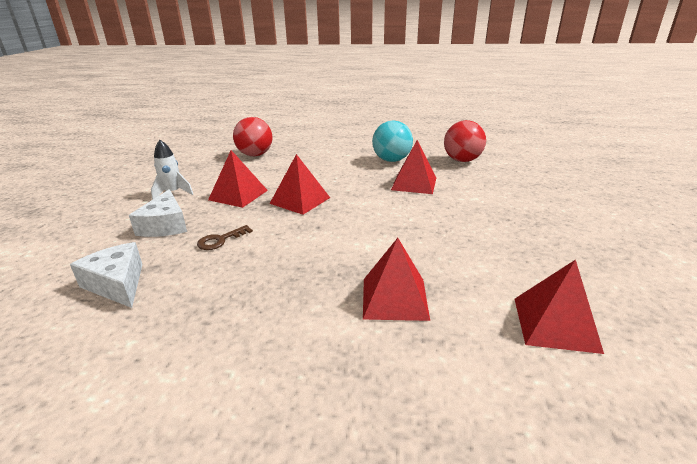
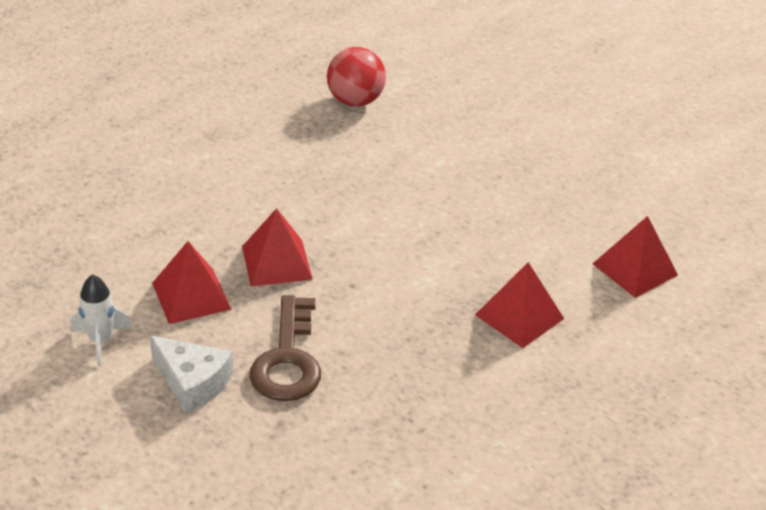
camera: 50 degrees left, 10 degrees up
(117, 284) = (284, 460): white cheese -> none
(220, 240) = (288, 359): brown key -> brown key, size x1.99
(255, 155) = (78, 219): red ball -> none
(391, 160) = (276, 140): turquoise ball -> none
(414, 183) = (356, 170): red pyramid -> none

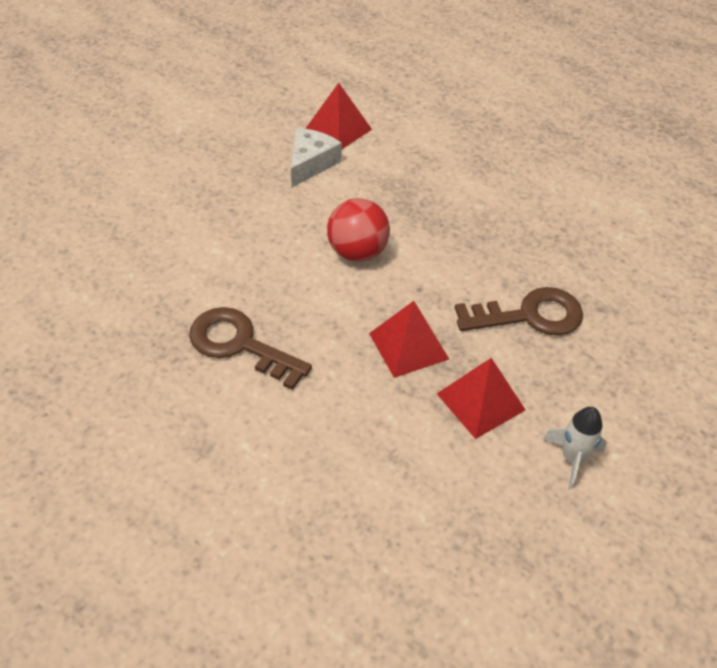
camera: 100 degrees left, 10 degrees up
(192, 382) = (588, 374): white cheese -> white cheese (311, 163)
(313, 163) = (239, 345): none -> brown key
(355, 101) = (114, 328): red ball -> red ball (357, 252)
(519, 316) = (418, 186): red pyramid -> none

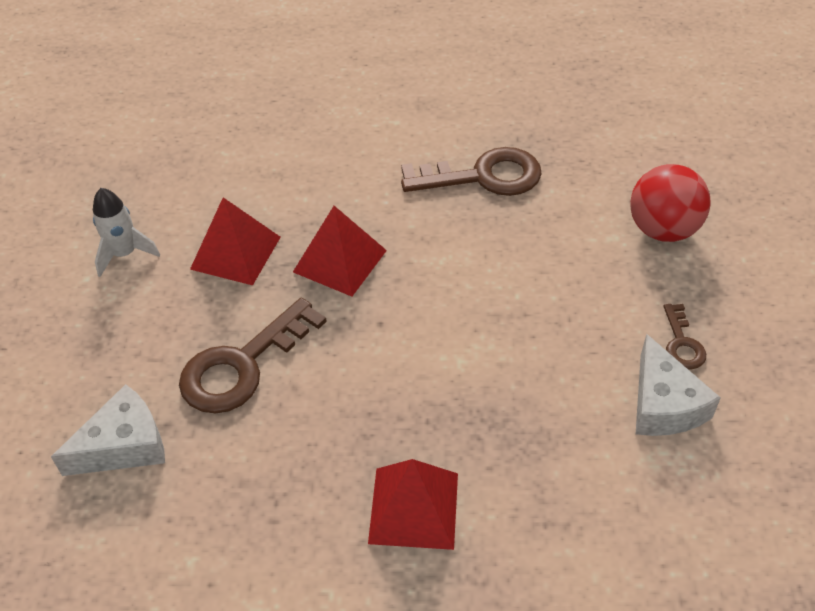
camera: 145 degrees right, 0 degrees up
(263, 179) = (682, 343): none -> brown key
(338, 129) = (703, 488): red pyramid -> red pyramid (413, 508)
(357, 252) = (481, 322): red ball -> red ball (662, 229)
(634, 312) = (124, 445): none -> white cheese

